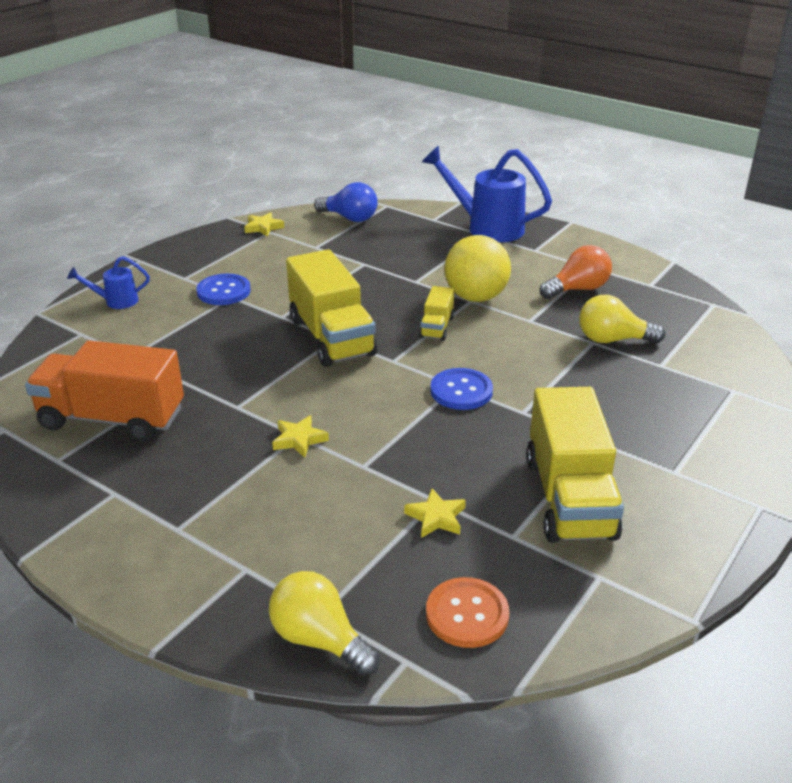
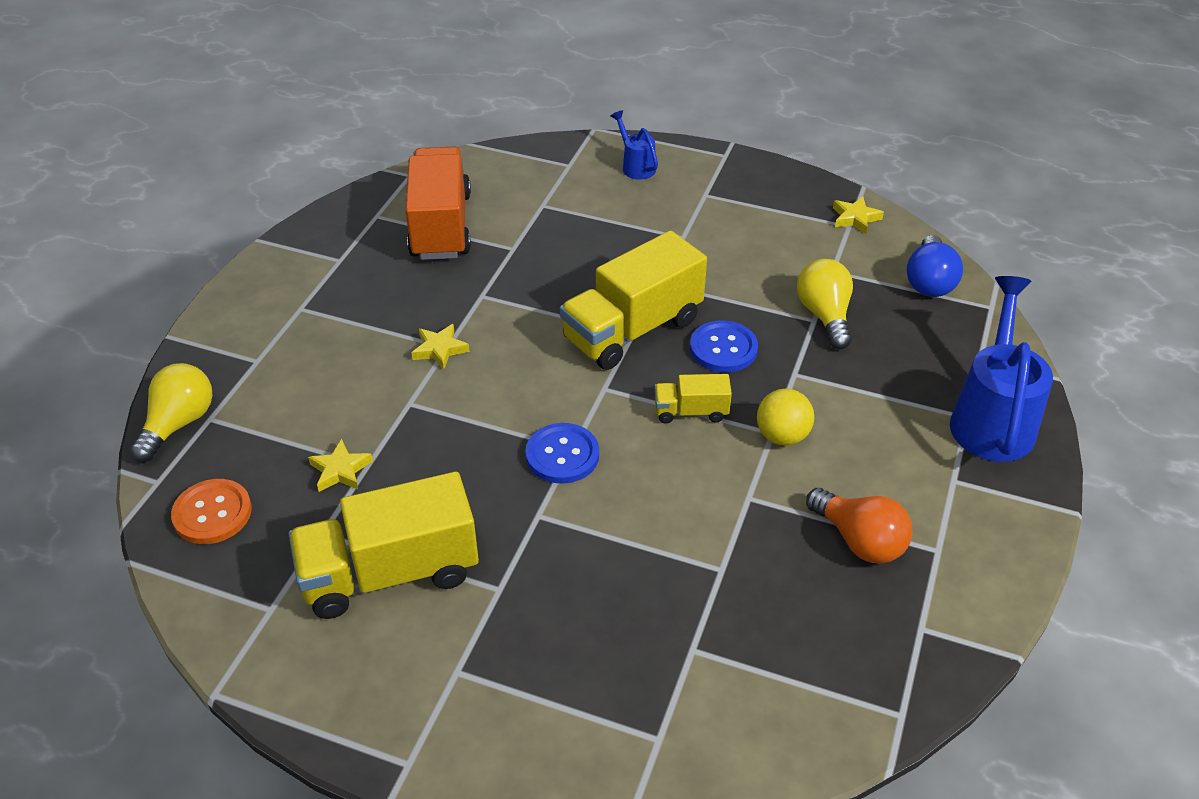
camera: 75 degrees right, 10 degrees up
(224, 291) = (690, 229): blue button -> blue button (723, 348)
(476, 297) = (782, 436): yellow ball -> yellow ball, size x0.64
(612, 340) = (736, 591): yellow light bulb -> yellow light bulb (824, 316)

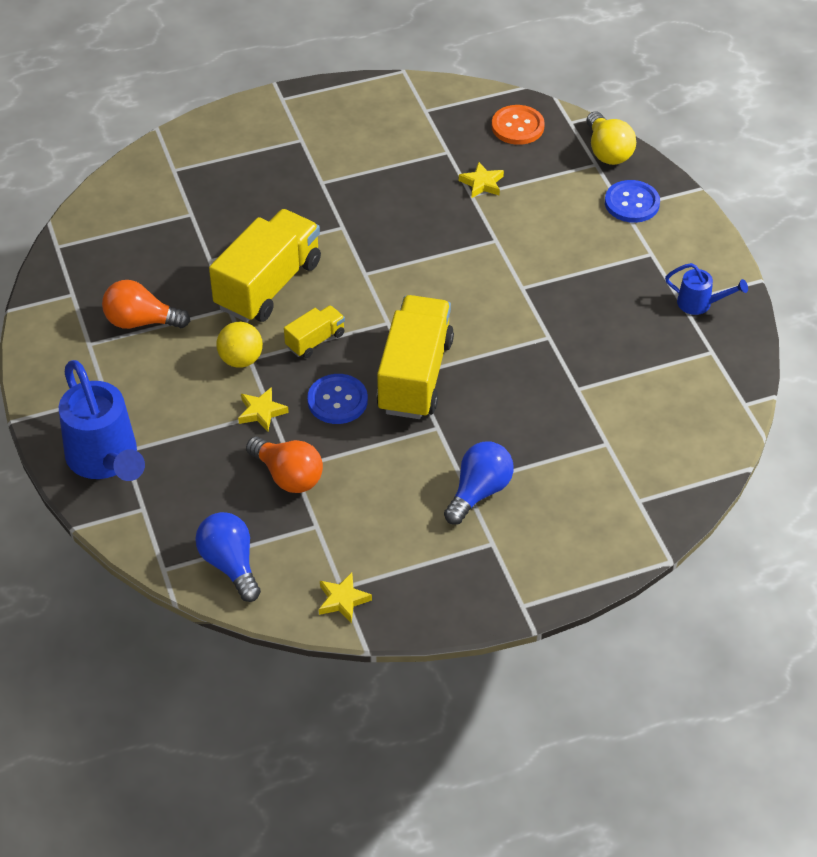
camera: 140 degrees right, 5 degrees up
(390, 573) = (387, 156): yellow truck -> yellow truck (268, 285)
(440, 349) = (524, 283): yellow star -> yellow star (261, 412)
(441, 226) = (654, 373): orange truck -> none
(562, 455) = (366, 266): blue button -> blue button (632, 203)
(636, 166) = (583, 537): blue watering can -> blue watering can (700, 304)
(678, 226) = (479, 492): none -> blue light bulb
(824, 316) = (288, 476): yellow light bulb -> orange light bulb

